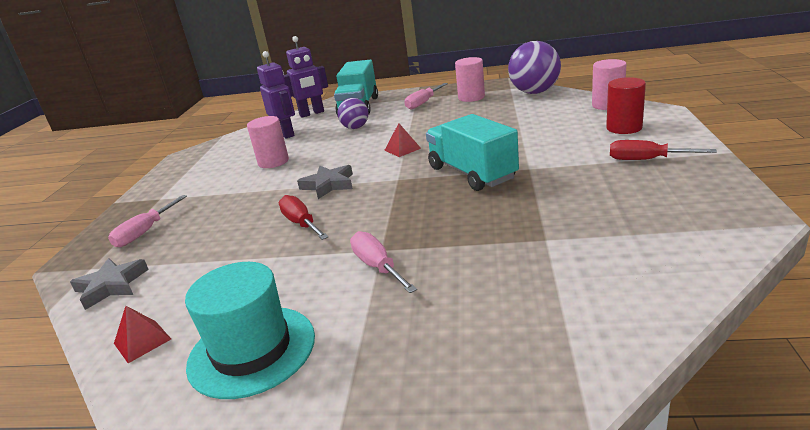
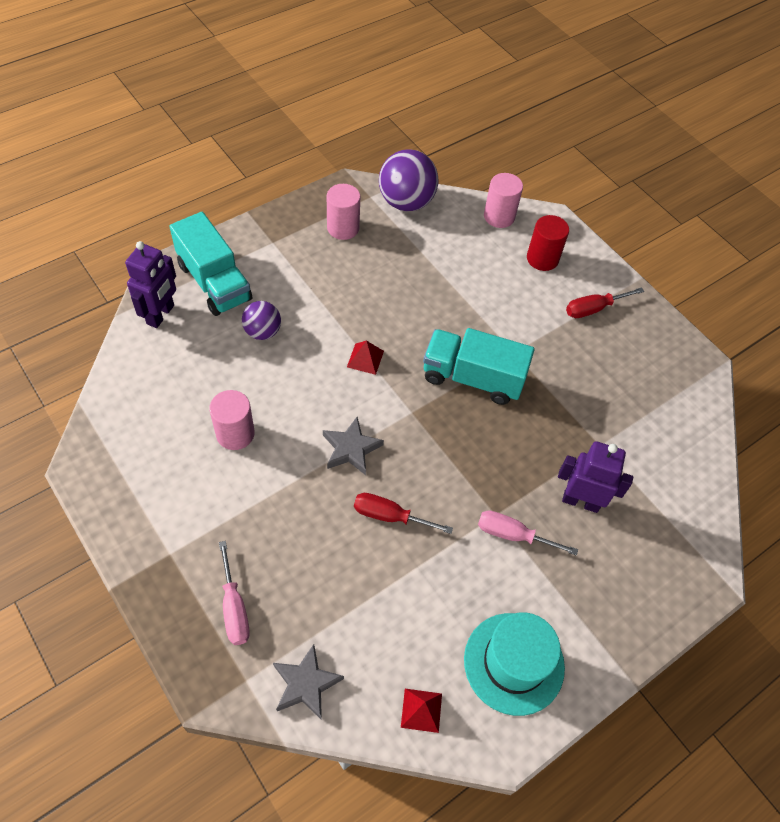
camera: 50 degrees left, 30 degrees up
(286, 134) = (179, 372): purple robot -> purple robot (580, 501)
(423, 103) = (294, 254): pink screwdriver -> none

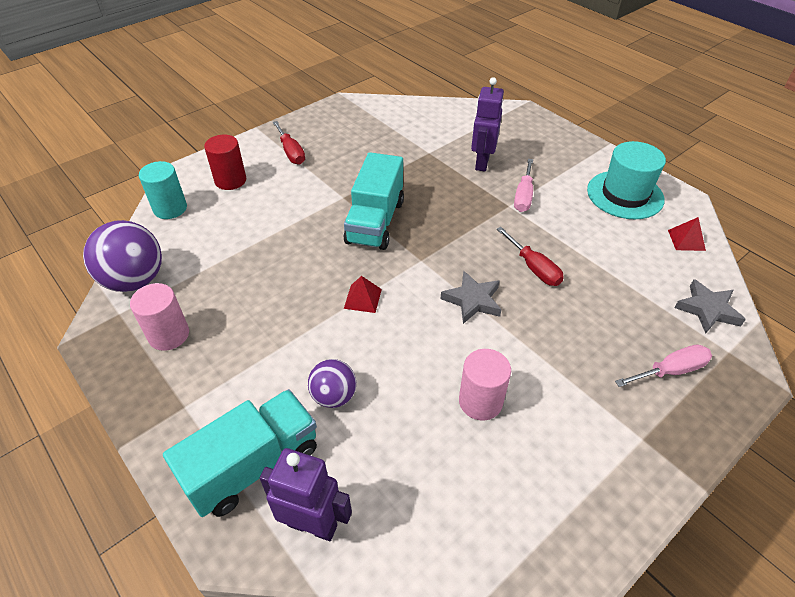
camera: 90 degrees left, 10 degrees down
(390, 516) = (533, 268): red screwdriver -> red screwdriver turned 45 degrees counterclockwise
(499, 216) = (170, 208): pink cylinder -> turquoise cylinder

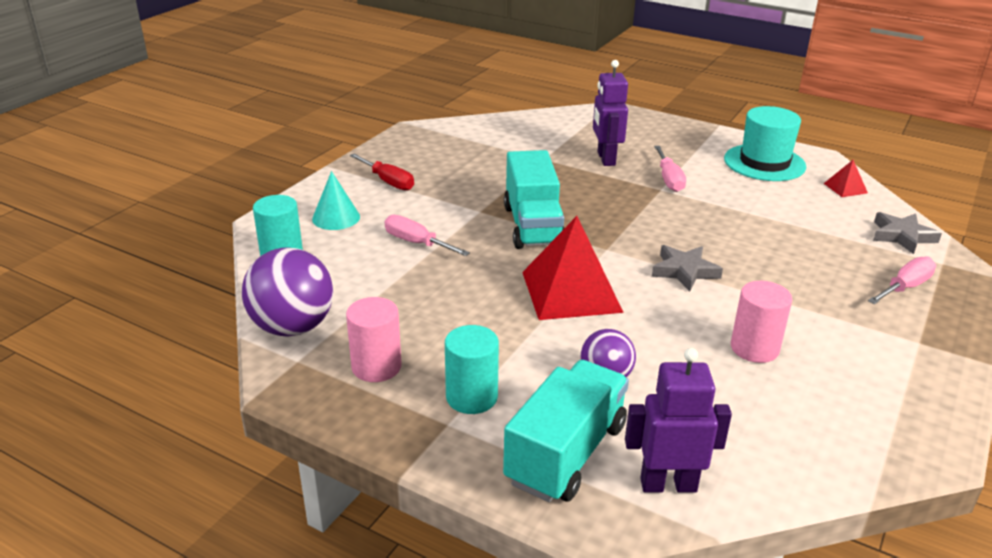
camera: 20 degrees left, 15 degrees down
(218, 385) = (471, 397): none -> turquoise cylinder
(230, 180) = (336, 217): red cylinder -> turquoise cone
(274, 219) = (416, 243): none -> pink screwdriver
(362, 298) = (571, 292): red pyramid -> red pyramid, size x2.26
(533, 268) = (723, 234): red screwdriver -> none

